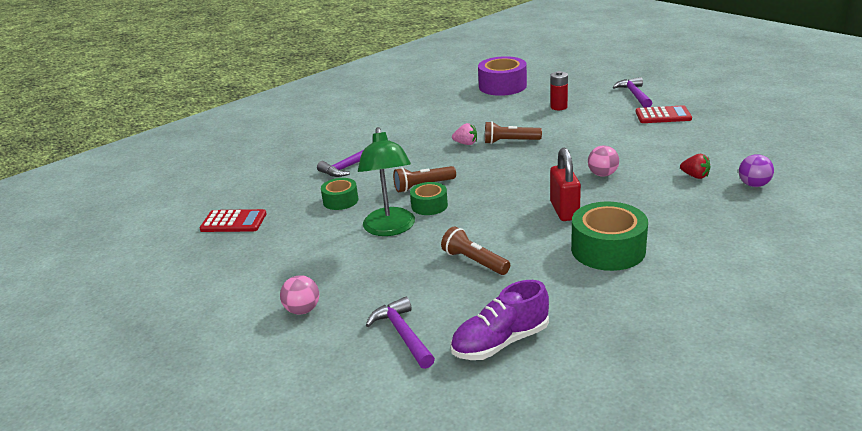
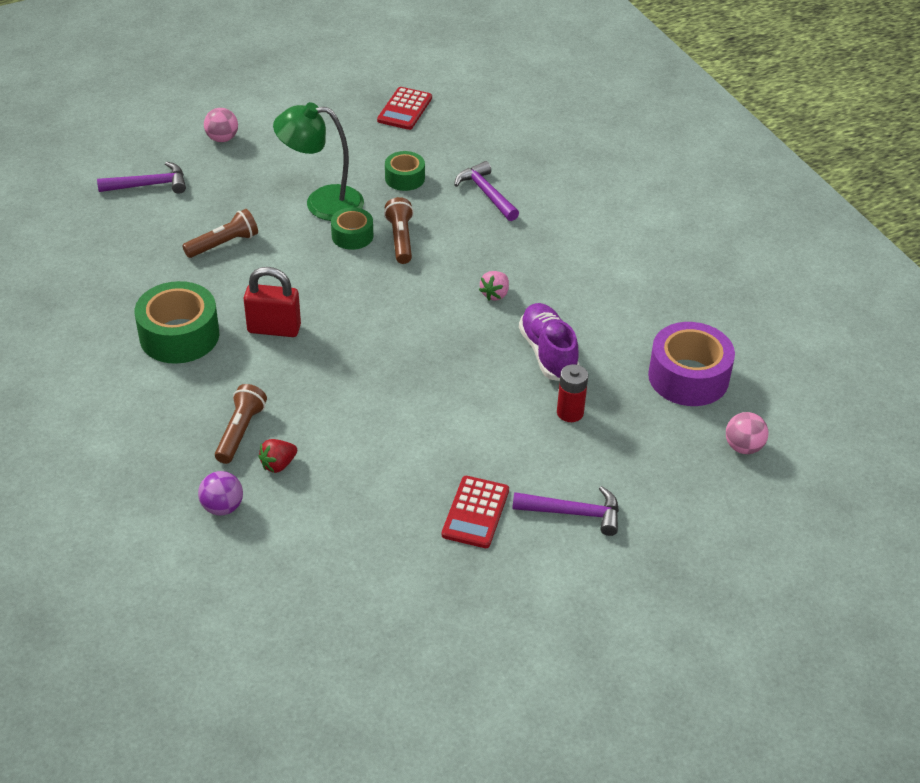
camera: 100 degrees right, 15 degrees up
(500, 342) = (98, 233): purple shoe -> purple shoe (548, 353)
(510, 141) = (478, 333): brown flashlight -> brown flashlight (240, 432)
(602, 174) = (336, 386): pink ball -> pink ball (743, 447)

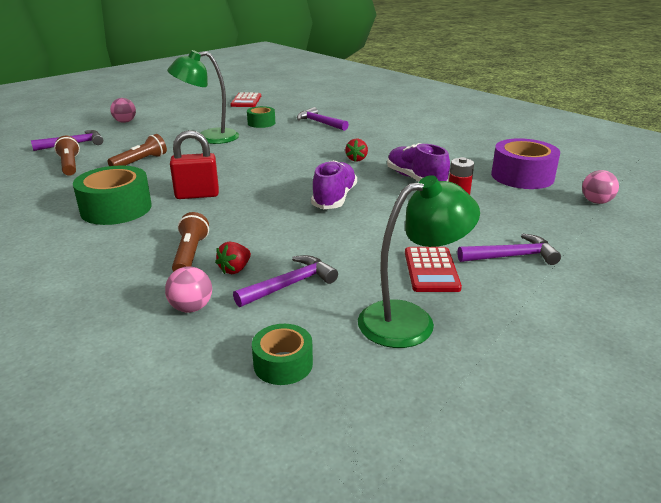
camera: 15 degrees left, 15 degrees down
(222, 507) = (191, 308): purple ball -> pink ball
(324, 499) = (290, 285): none -> purple hammer
(352, 236) = (237, 148): green tape -> green tape (283, 364)
(400, 239) = (273, 145): brown flashlight -> brown flashlight (70, 165)
(418, 572) = (410, 320): none -> green lamp
(430, 370) = (334, 198): none -> purple shoe
(495, 294) = (356, 159): pink strawberry -> red strawberry

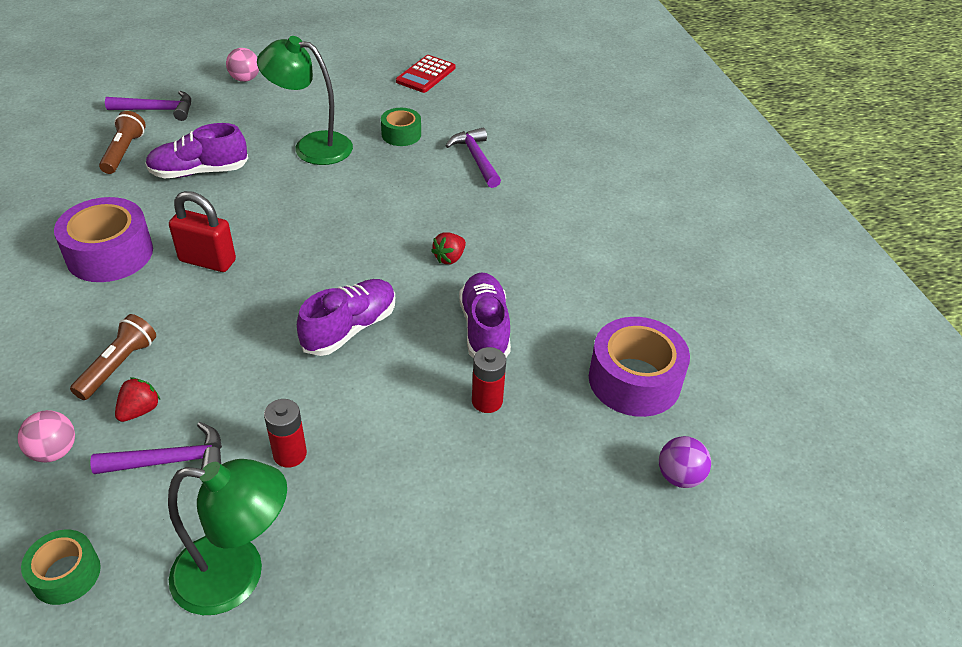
camera: 25 degrees right, 15 degrees up
(116, 208) = (110, 254): green tape -> purple tape
(140, 162) = (199, 172): brown flashlight -> purple shoe
(235, 269) = (140, 410): red strawberry -> red strawberry turned 150 degrees clockwise
(369, 257) = (290, 454): none -> red battery
(431, 270) = (335, 507): red calculator -> none
(511, 256) = (451, 528): purple hammer -> none
(596, 202) = (679, 476): pink ball -> purple ball

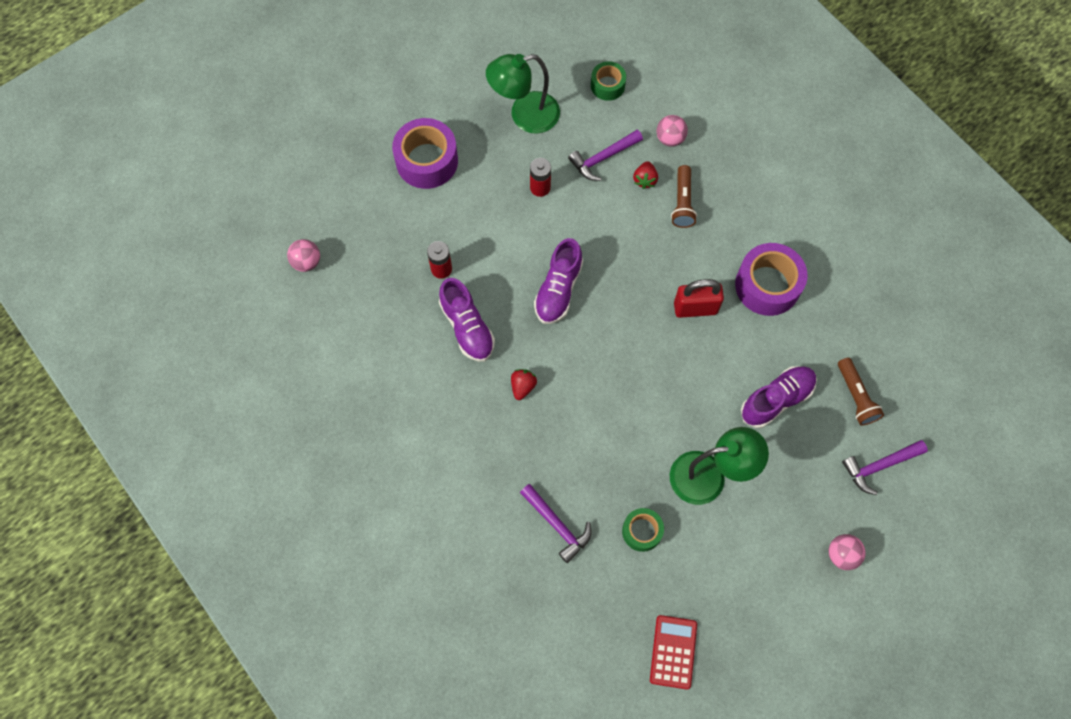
camera: 160 degrees right, 25 degrees up
(634, 380) = (351, 324): purple tape -> purple tape (427, 161)
(679, 476) = (306, 262): purple ball -> pink ball

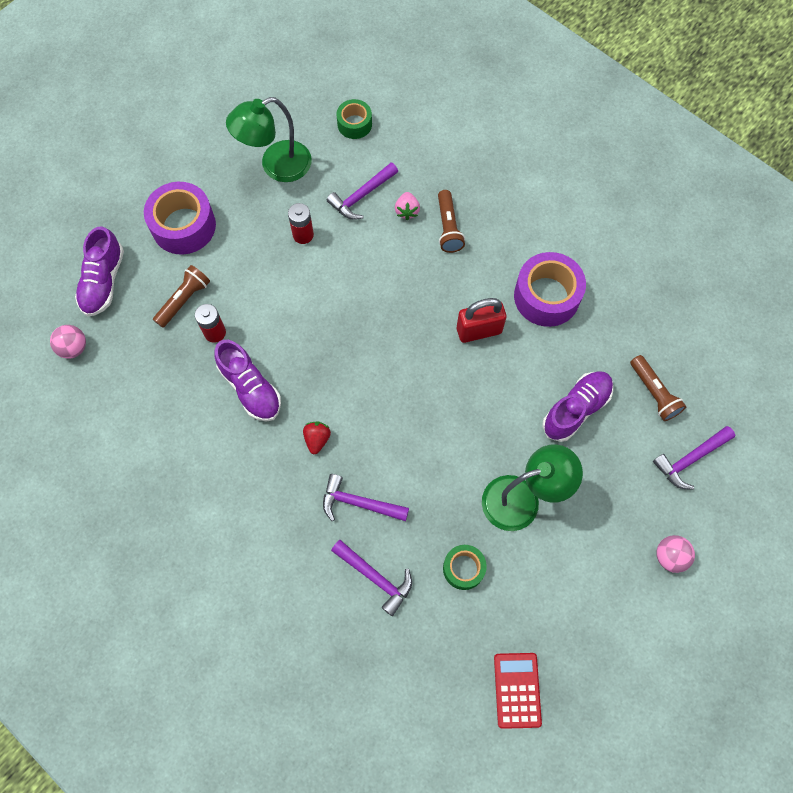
camera: 10 degrees left, 0 degrees up
(417, 233) = (184, 300): none -> brown flashlight
(553, 453) = (359, 503): none -> purple hammer
(558, 290) = (338, 334): purple shoe -> purple shoe (103, 281)
(645, 180) = (407, 211): red strawberry -> pink strawberry
(670, 138) = (425, 167): pink ball -> none

